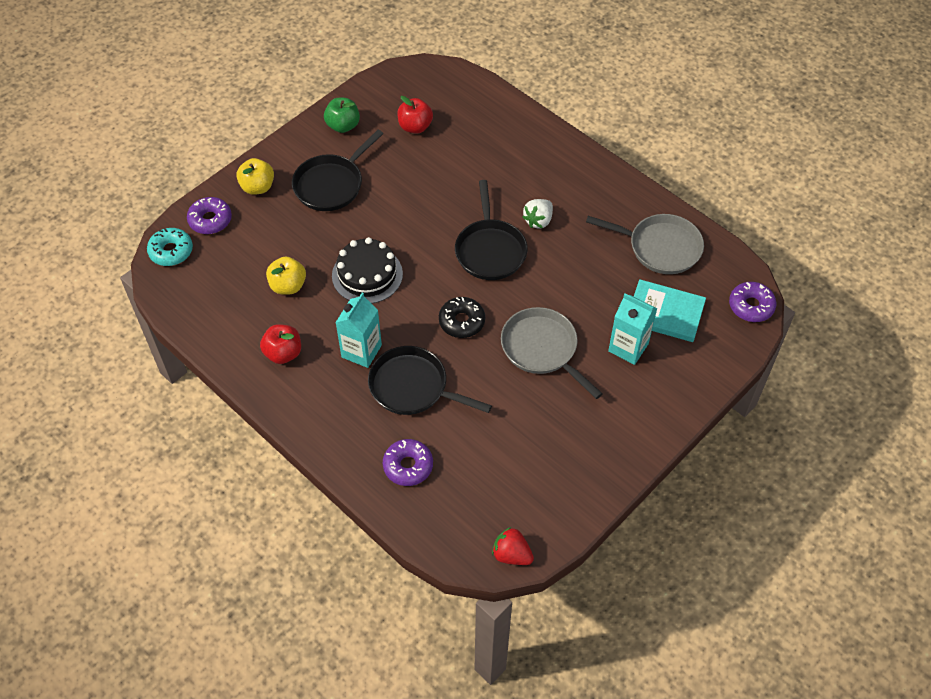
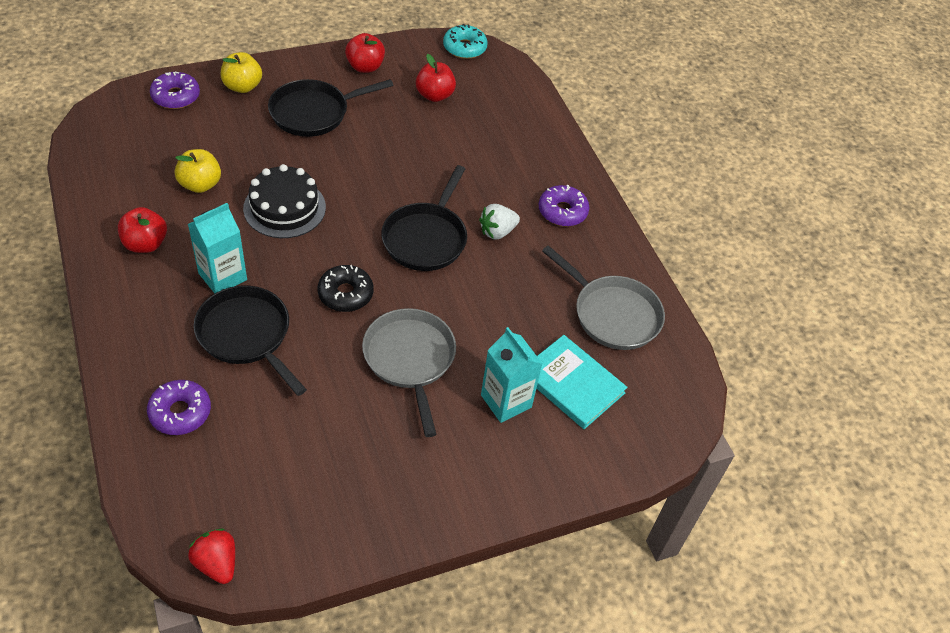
camera: 20 degrees right, 5 degrees down
(171, 251) = (118, 108): turquoise donut -> turquoise donut (464, 48)
(343, 126) = (365, 67): green apple -> red apple
(751, 306) = (677, 421): purple donut -> purple donut (562, 211)

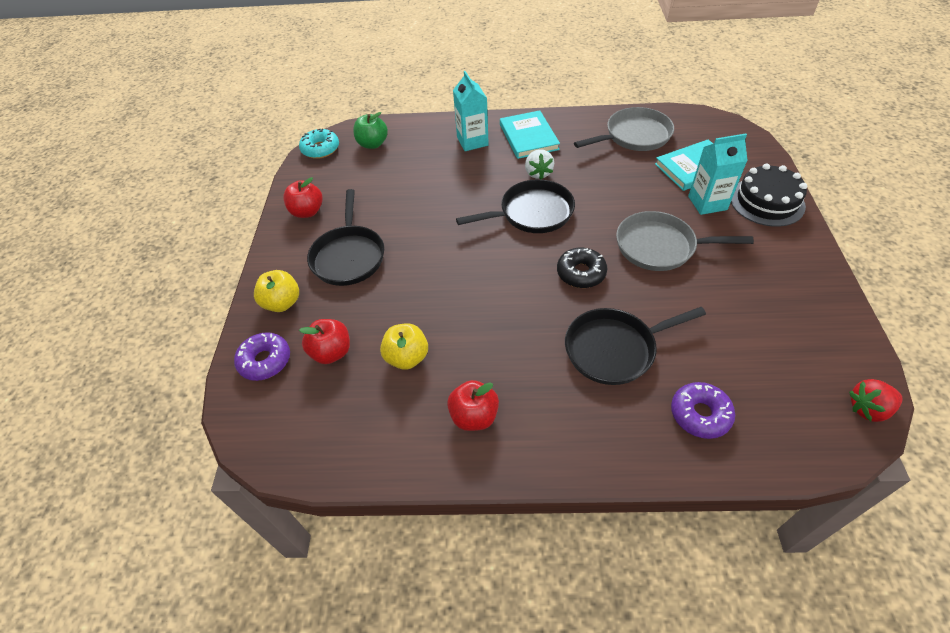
camera: 60 degrees left, 0 degrees up
(222, 276) = (537, 357): turquoise carton -> turquoise carton (472, 141)
(284, 208) = (464, 297): black cake -> black cake (766, 201)
(426, 238) = (532, 213): black pan -> black pan turned 60 degrees counterclockwise
(434, 95) = (368, 177): red apple -> red apple (331, 352)
(490, 84) = (372, 144): none -> green apple
(562, 211) = (528, 137): purple donut -> turquoise book

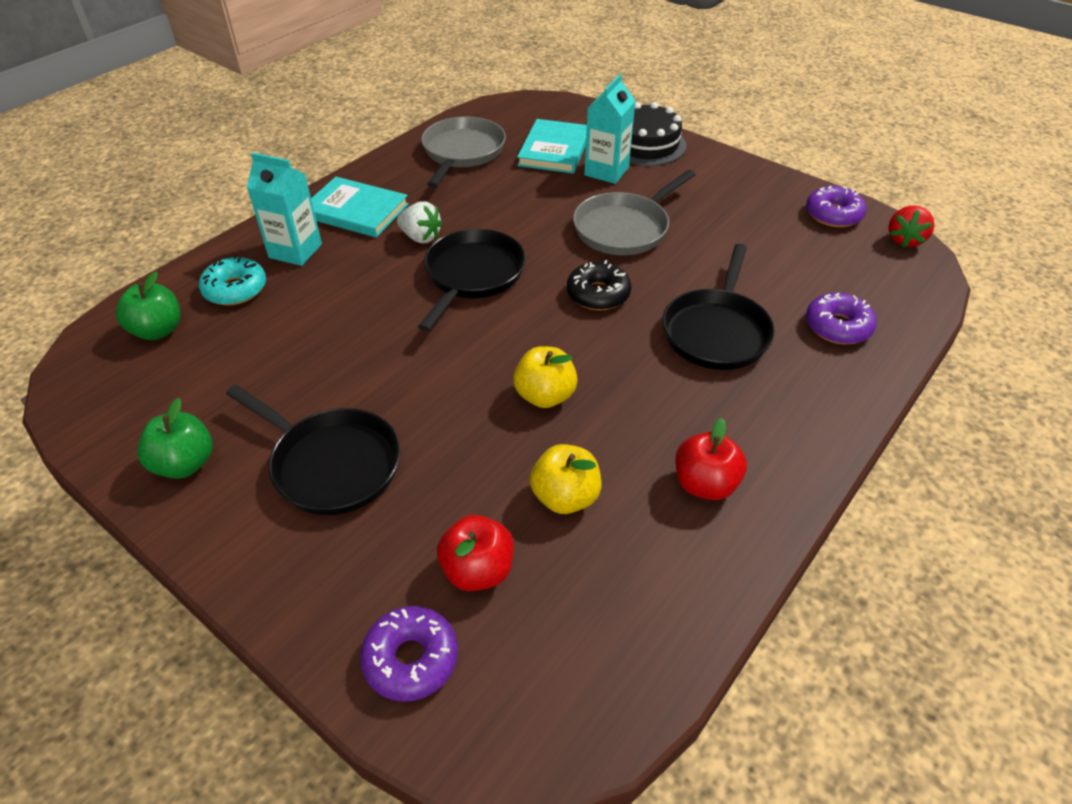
camera: 55 degrees left, 5 degrees down
(282, 303) = (325, 583): yellow apple -> yellow apple (545, 396)
(307, 212) = (185, 464): red apple -> green apple
(320, 149) = (79, 384): turquoise donut -> turquoise donut (235, 289)
(836, 346) = (833, 214): none -> purple donut

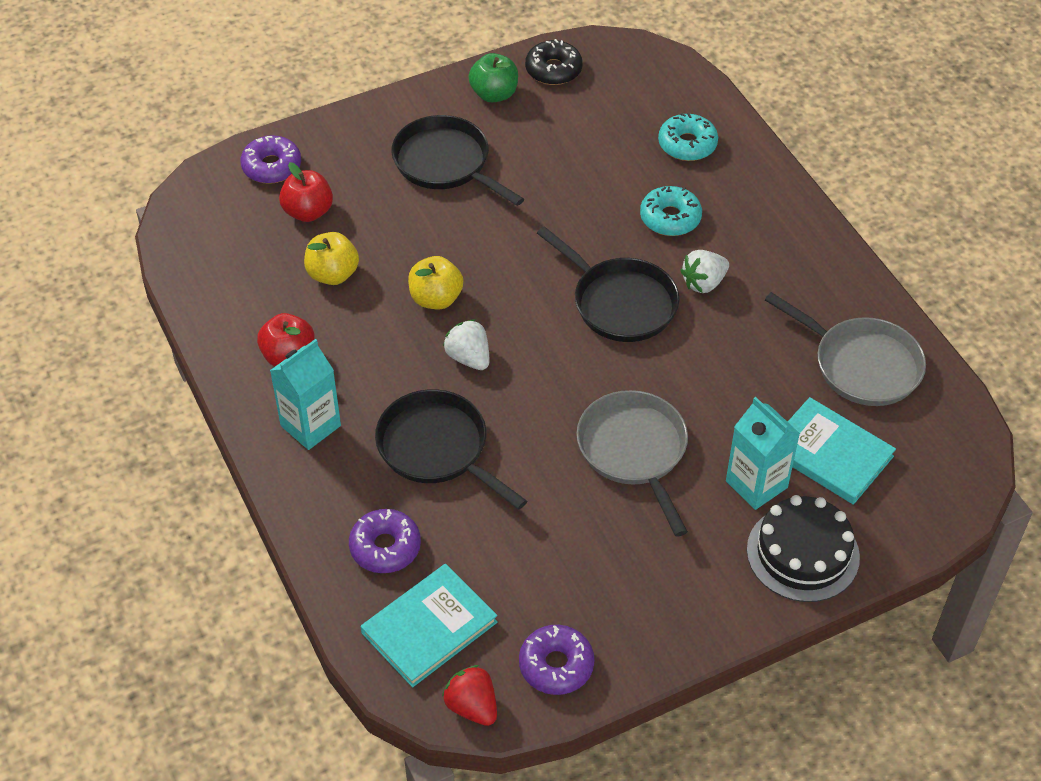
camera: 115 degrees right, 5 degrees up
(158, 330) = (655, 94): green apple -> none
(295, 251) = (727, 191): turquoise carton -> turquoise carton (310, 425)
(331, 464) = (446, 163): black pan -> black pan turned 75 degrees clockwise
(347, 274) = (670, 218): none -> turquoise donut
(356, 211) = (777, 247): turquoise book -> turquoise book (429, 627)
(598, 294) = (540, 384): black donut -> black donut (553, 70)
(602, 347) = (469, 358): none -> white strawberry

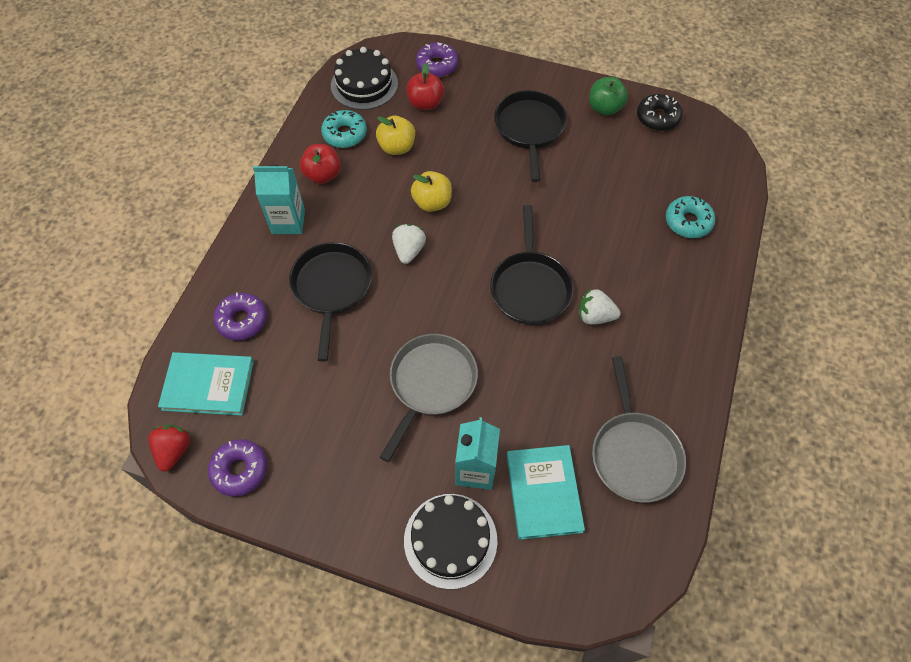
camera: 45 degrees right, 10 degrees up
(215, 239) = (364, 84): none -> black cake
(670, 218) = (622, 259): turquoise donut -> turquoise donut (345, 134)

